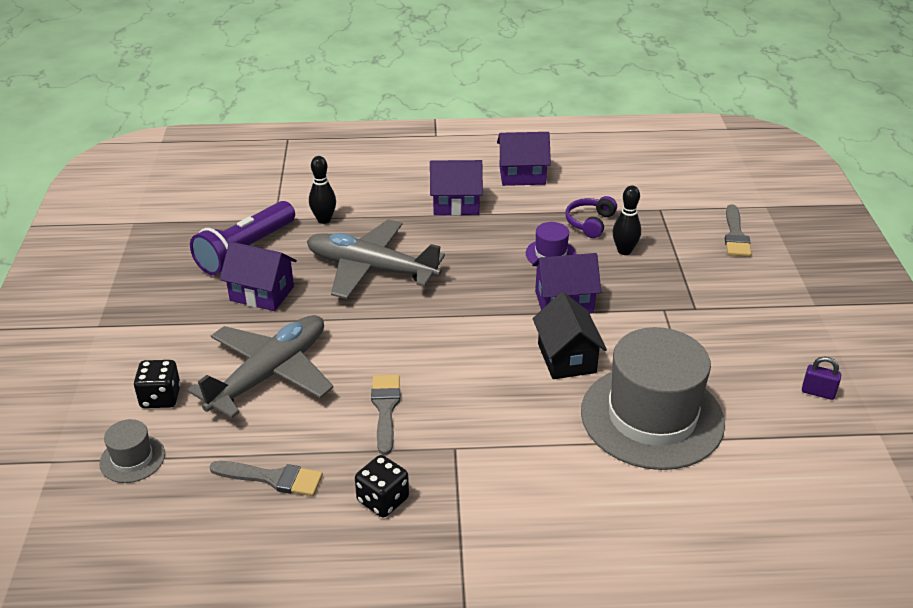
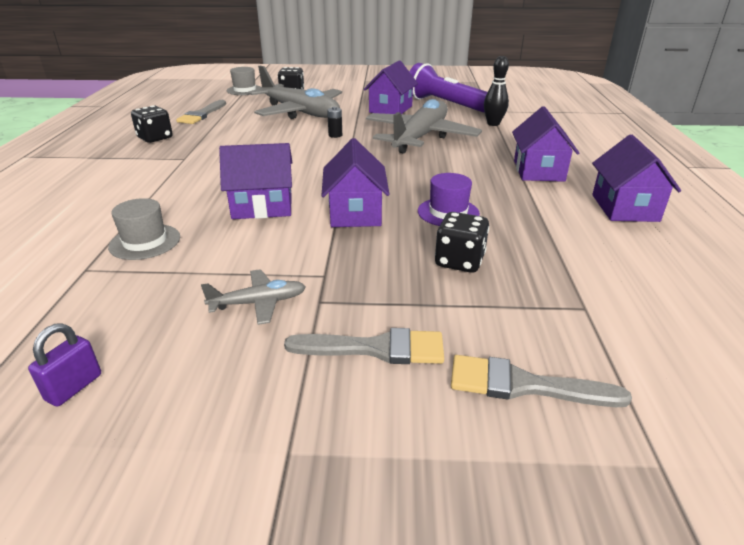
camera: 95 degrees right, 5 degrees down
(365, 332) = (335, 135): none -> black battery
(385, 409) = (243, 140): grey brush -> grey brush (375, 348)
(566, 358) = (262, 207): black house -> purple house
(590, 223) = (524, 243): purple headphones -> none
(624, 251) = (459, 261): black bowling pin -> black dice
(652, 417) = (145, 242): grey hat -> grey hat, size x0.43
(708, 334) = (258, 303): none -> grey plane

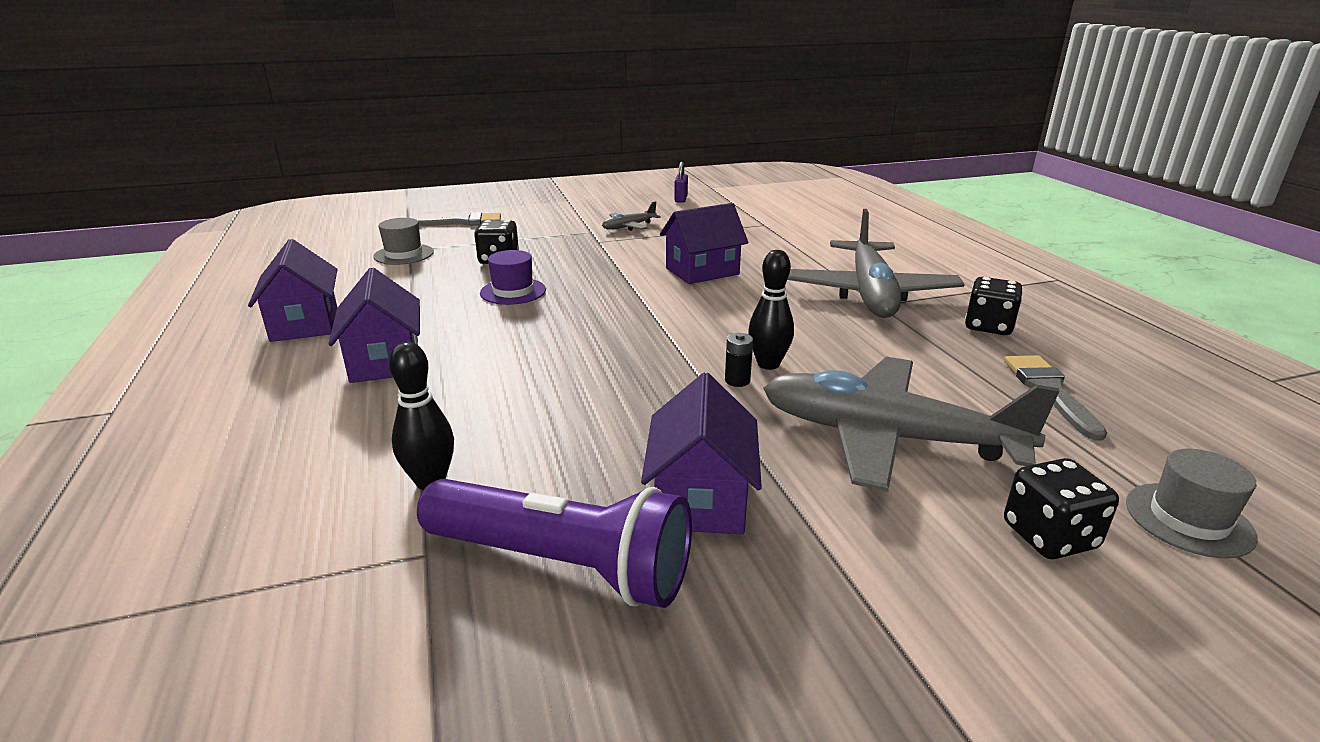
camera: 160 degrees right, 5 degrees down
(145, 242) = (755, 239): grey hat -> grey hat (404, 254)
(309, 139) = (768, 364): none -> black bowling pin
(355, 213) = (607, 279): purple house -> none
(375, 348) = (545, 222): grey brush -> none
(420, 137) = (583, 402): grey plane -> grey plane (870, 293)

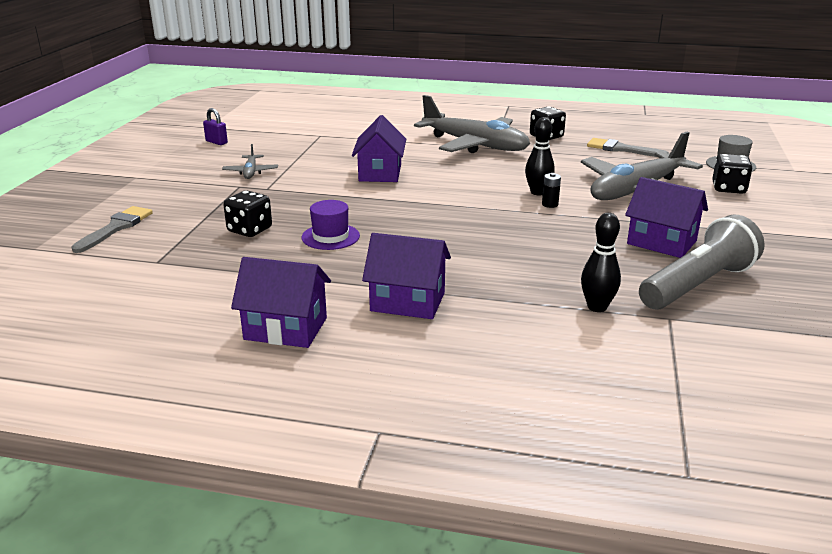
camera: 60 degrees left, 0 degrees up
(404, 254) = (167, 266): grey hat -> none
(562, 564) = (697, 285): purple flashlight -> grey flashlight

